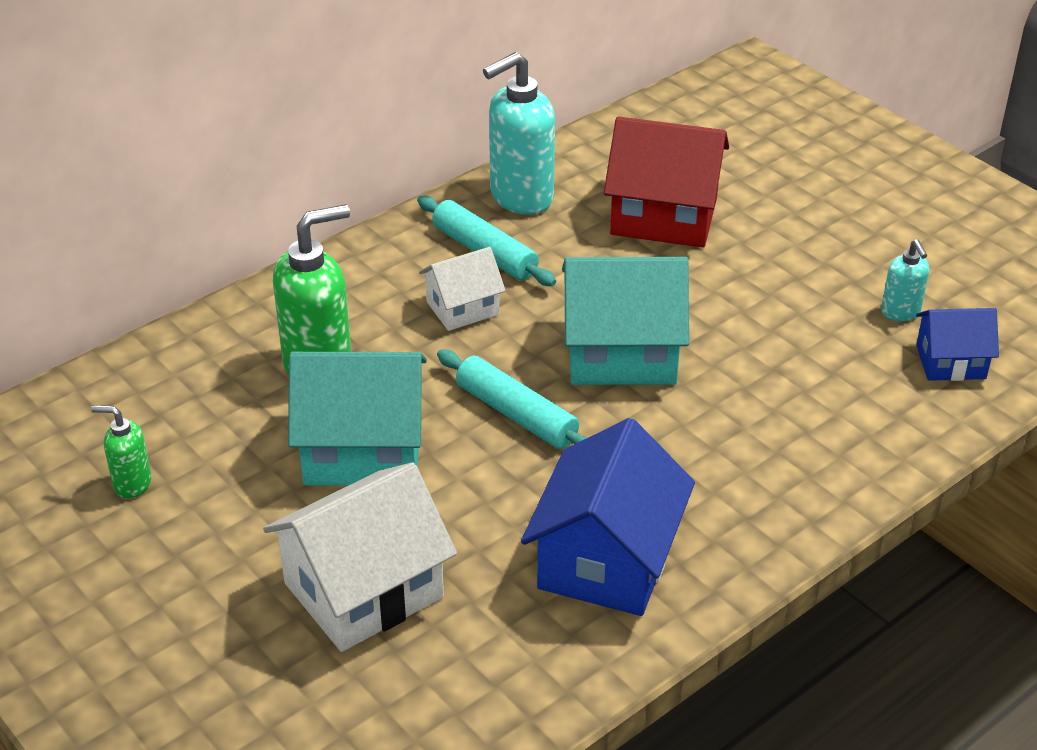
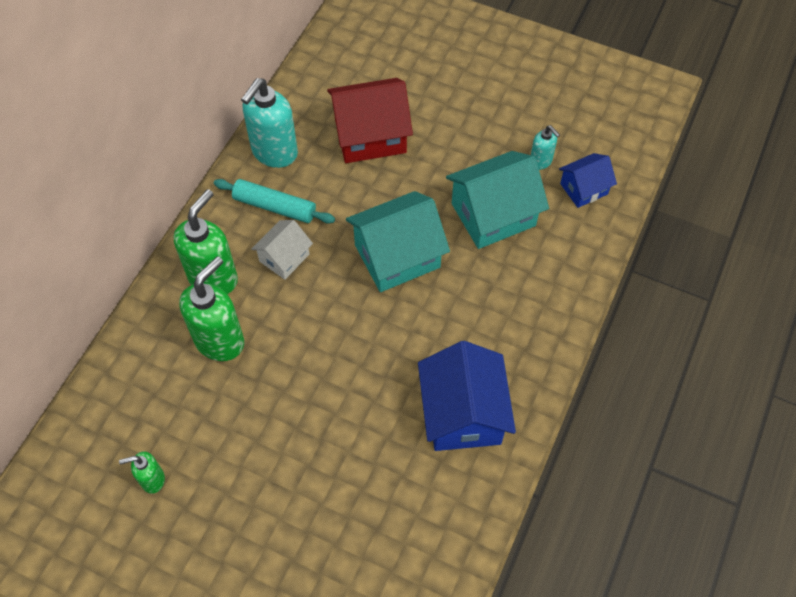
camera: 25 degrees left, 20 degrees up
(355, 300) = (213, 278): none -> green soap dispenser
(363, 450) = (282, 393): turquoise house -> turquoise house (493, 214)
(363, 590) = (337, 496): white house -> none
(516, 414) = (359, 328): turquoise rolling pin -> none

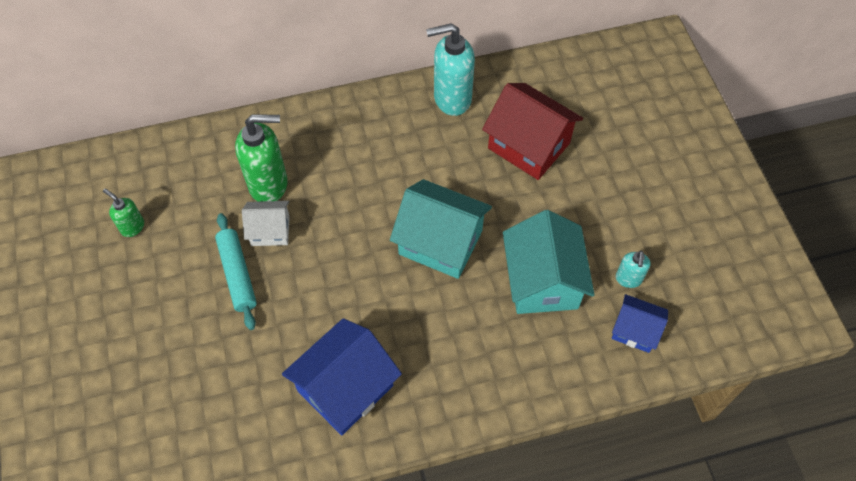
camera: 50 degrees right, 0 degrees up
(213, 278) = (314, 142): green soap dispenser -> none
(275, 207) = (407, 134): turquoise rolling pin -> turquoise rolling pin (237, 274)
(284, 258) = (370, 172): white house -> white house (270, 231)
(493, 214) = (542, 281): turquoise house -> turquoise house turned 60 degrees clockwise

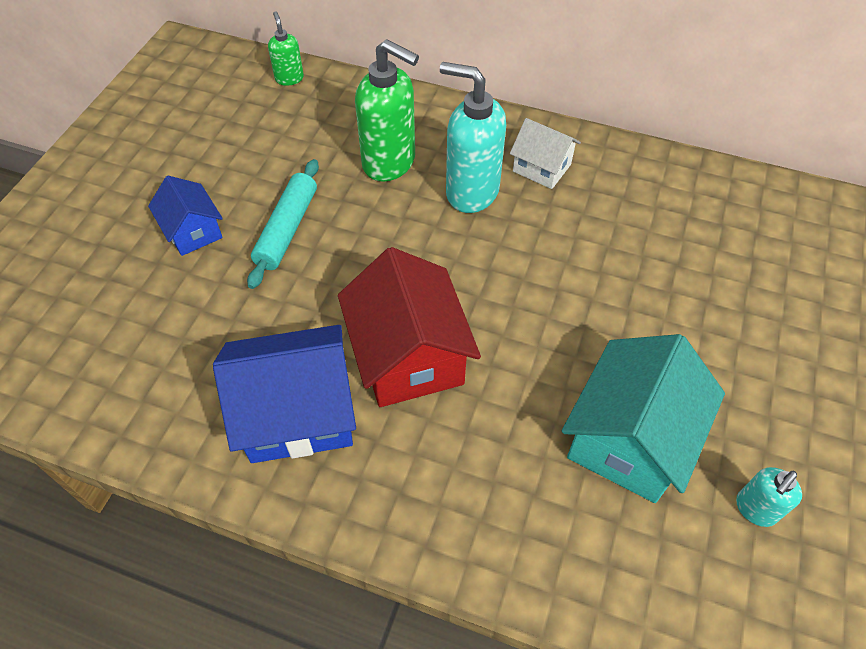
camera: 35 degrees right, 5 degrees down
(132, 227) = (230, 133): green soap dispenser -> green soap dispenser (289, 78)
(270, 231) = (354, 206): white house -> white house (542, 168)
(440, 242) = (531, 320): turquoise house -> none
(451, 98) = (658, 179): turquoise soap dispenser -> turquoise soap dispenser (471, 192)
(529, 146) = (721, 274): red house -> red house (409, 356)
(635, 330) = (720, 584): blue house -> blue house (193, 231)

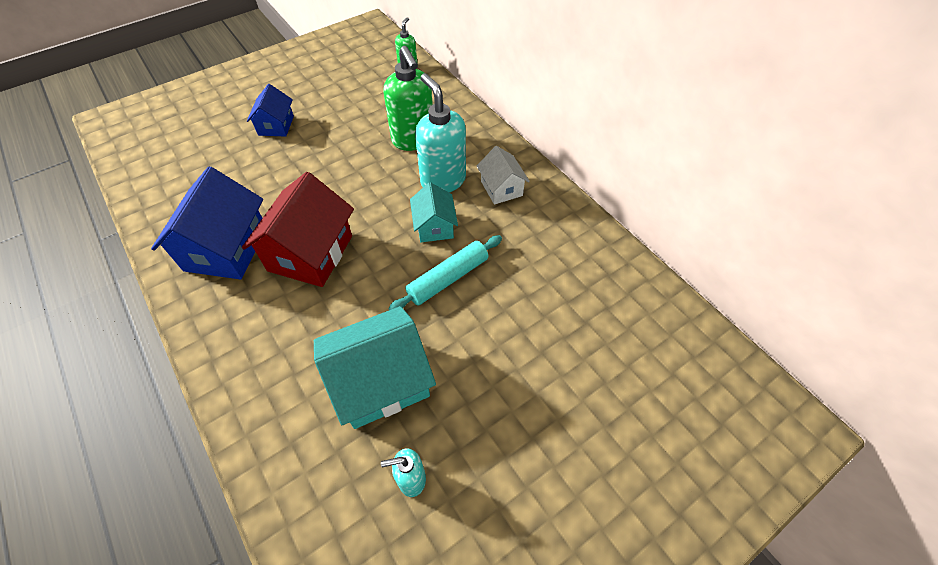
camera: 35 degrees right, 0 degrees up
(287, 229) = (321, 149): turquoise rolling pin -> turquoise rolling pin (448, 278)
(298, 413) = (226, 248): blue house -> blue house turned 75 degrees clockwise
(515, 247) = (434, 226): none -> turquoise house

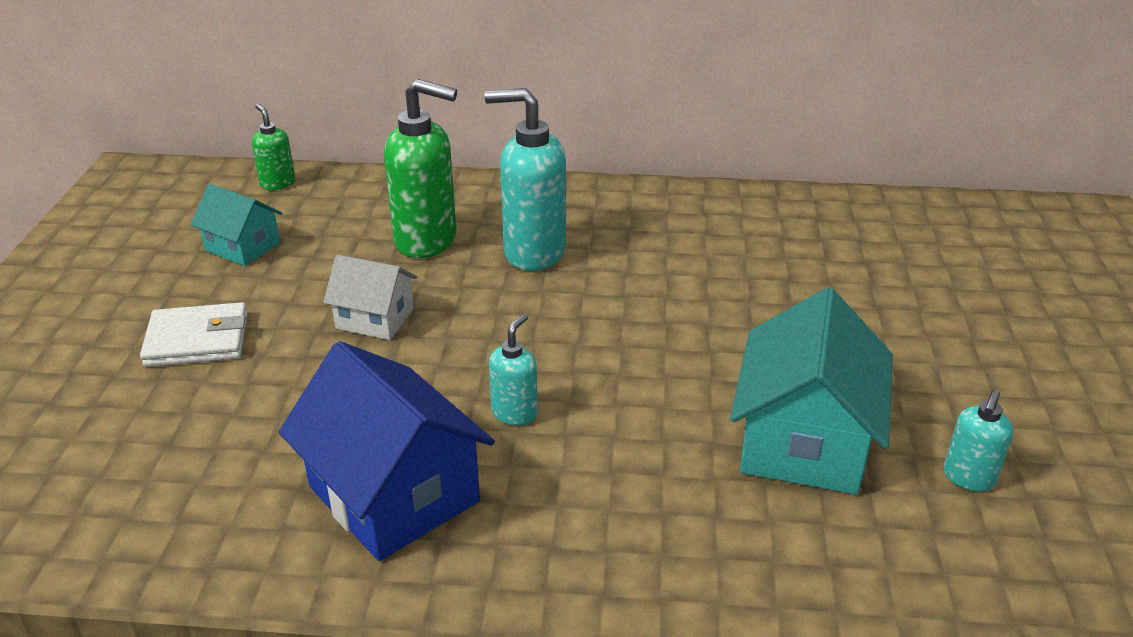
camera: 50 degrees left, 20 degrees down
(276, 125) = (197, 340): blue house -> white wallet
(310, 253) = (515, 413): red house -> turquoise soap dispenser
(434, 226) = (603, 292): turquoise house -> turquoise house (243, 247)
(448, 278) = (699, 320): turquoise rolling pin -> none
(501, 188) = (606, 220): white house -> white house (375, 319)

